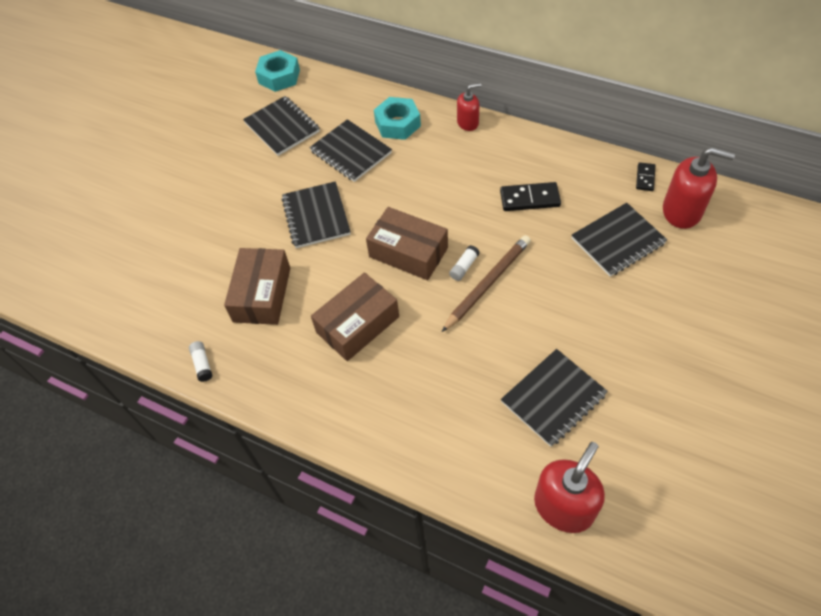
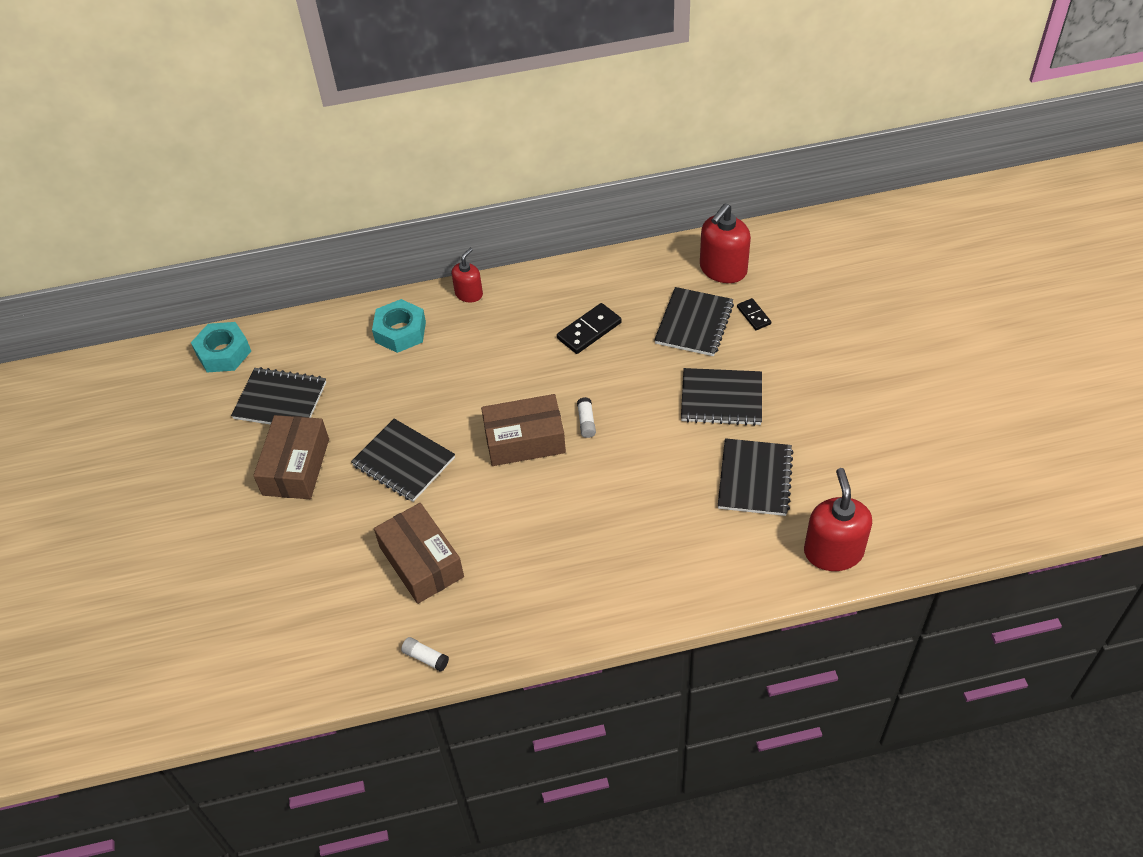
camera: 40 degrees left, 5 degrees down
(350, 152) = (379, 384): black notebook -> black notebook (721, 399)
(357, 324) = (538, 529): brown box -> brown box (296, 467)
(487, 284) = (620, 423): brown pencil -> none
(645, 178) = (669, 258): black domino -> black domino (753, 315)
(682, 211) = (723, 269): red soap dispenser -> red soap dispenser turned 150 degrees clockwise

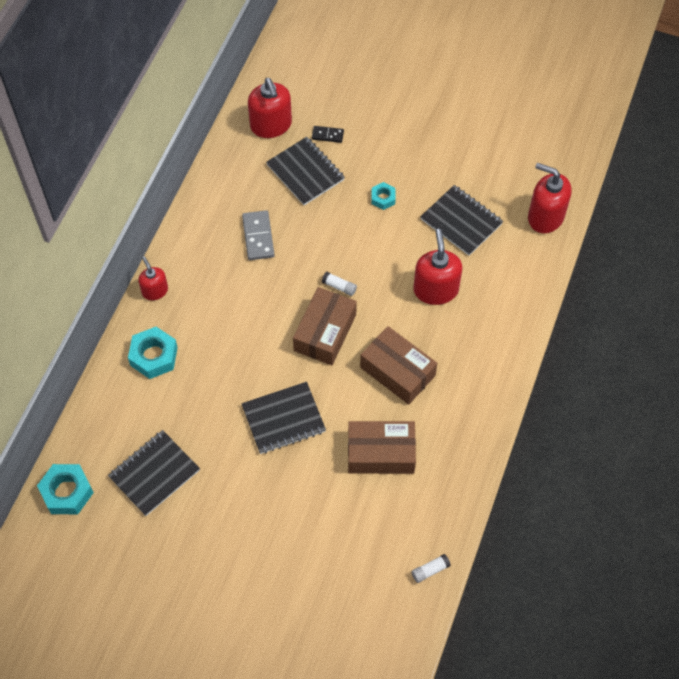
camera: 60 degrees left, 10 degrees up
(296, 467) = (230, 493): brown box -> brown box (397, 371)
(425, 657) = (460, 490): white glue stick -> white glue stick (430, 570)
(589, 330) = (258, 237): black domino -> grey domino
(651, 502) = (435, 289): none -> red soap dispenser
(721, 399) = (383, 198): black notebook -> turquoise nut

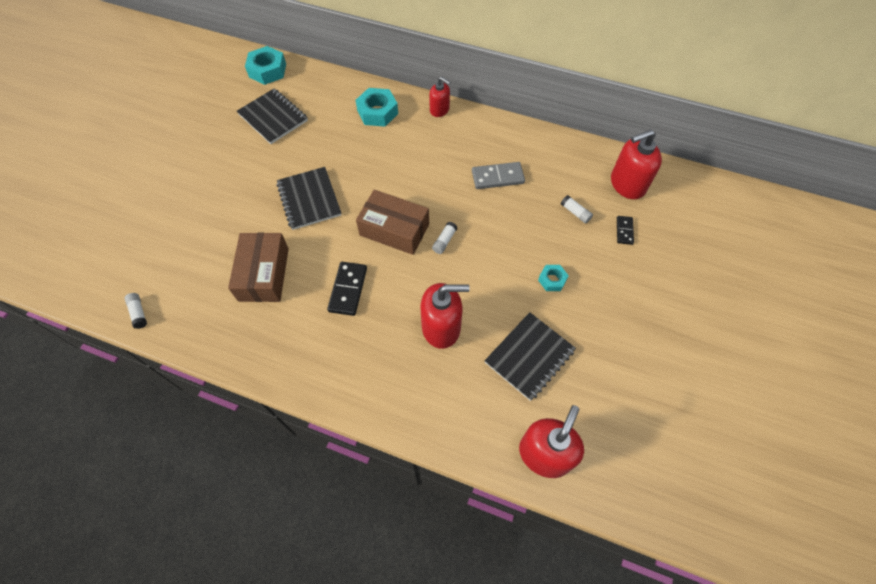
camera: 90 degrees right, 0 degrees up
(155, 291) = (439, 110): red soap dispenser -> red soap dispenser turned 60 degrees clockwise
(305, 172) = (575, 213): black notebook -> white glue stick
(397, 371) = (348, 289): brown box -> black domino

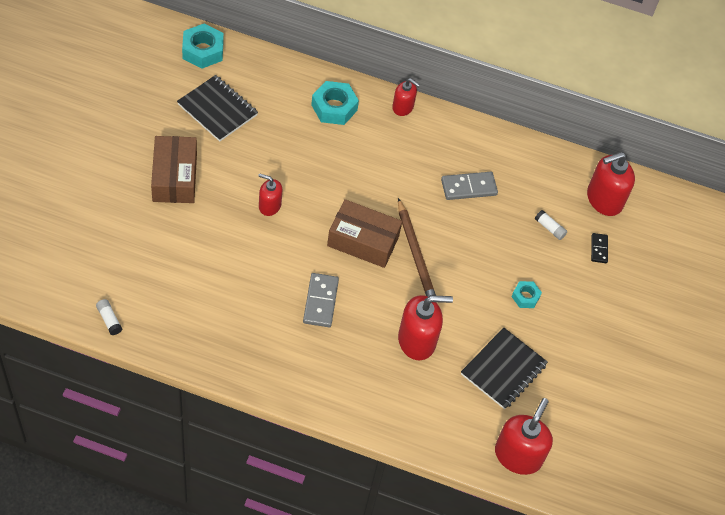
camera: 10 degrees left, 5 degrees down
(264, 274) = (232, 284): brown box -> brown box (174, 177)
(309, 199) = (269, 206): black notebook -> red soap dispenser
(348, 289) = (321, 301): black domino -> grey domino
(444, 241) = (415, 254): white glue stick -> brown pencil

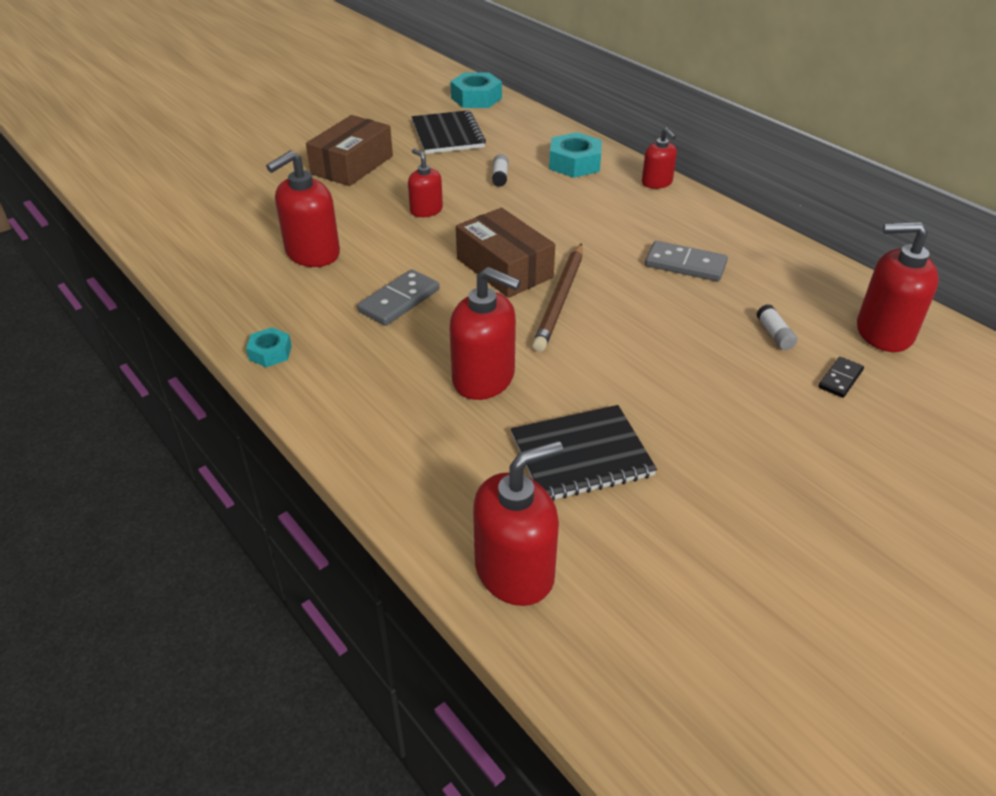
camera: 40 degrees right, 15 degrees down
(109, 320) = (162, 239): white glue stick -> white glue stick (500, 176)
(228, 284) = (312, 253): none -> red soap dispenser
(525, 297) = (682, 390): turquoise nut -> turquoise nut (270, 352)

